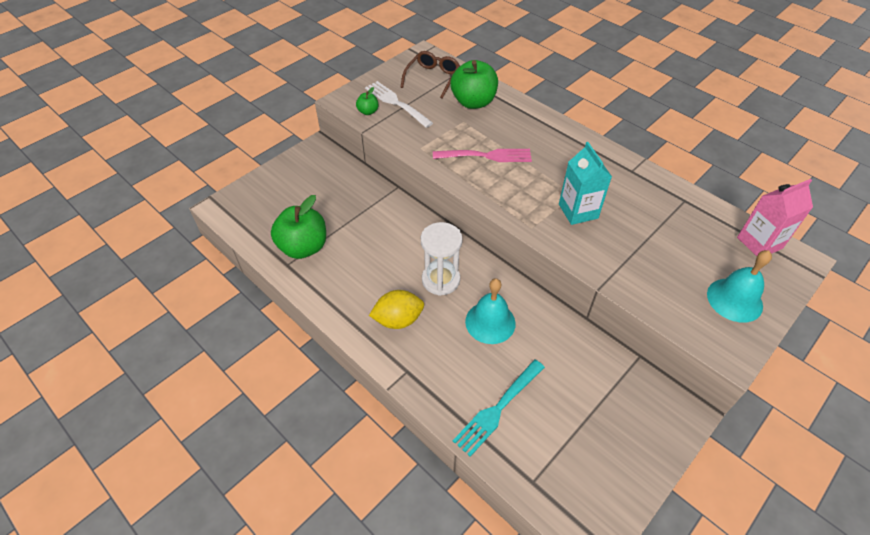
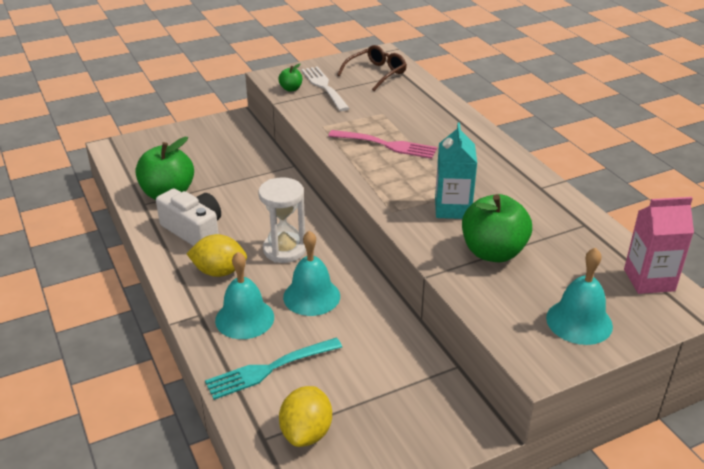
camera: 20 degrees right, 15 degrees down
(350, 282) = (194, 231): none -> white camera
(448, 363) = (244, 318): none -> turquoise bell
(473, 102) = (405, 100): green apple -> green apple (493, 252)
(563, 463) = (306, 433): none -> yellow lemon

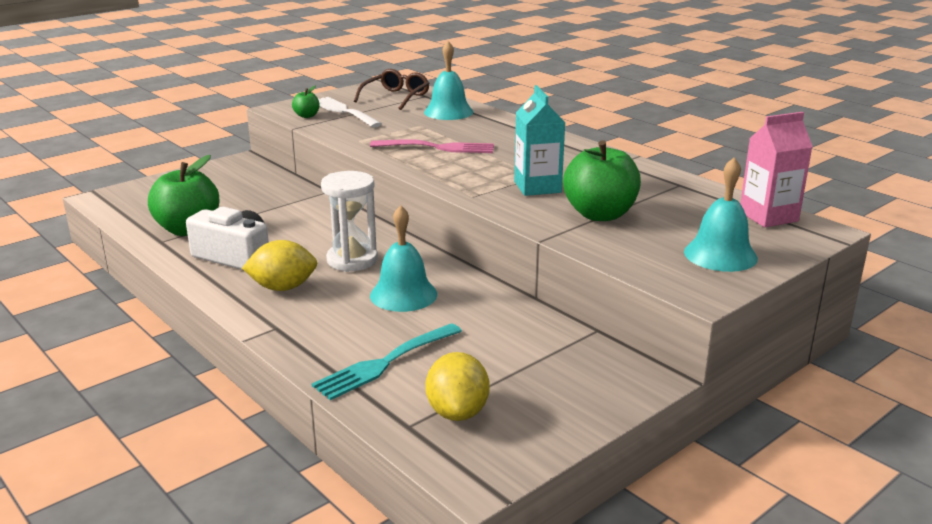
camera: 15 degrees left, 10 degrees down
(244, 318) = (333, 323): turquoise bell -> turquoise bell (448, 112)

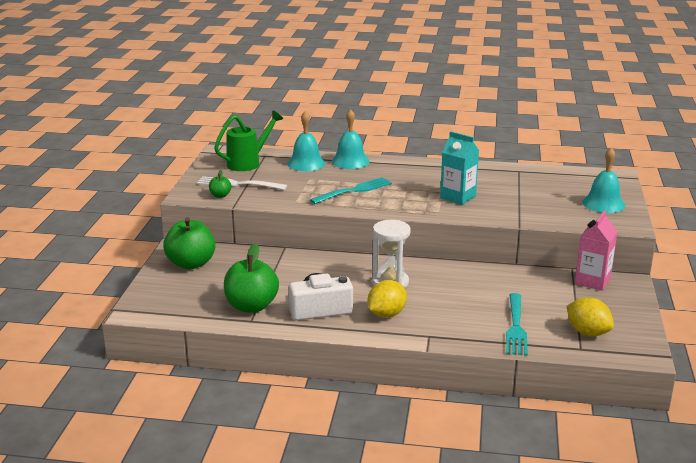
camera: 40 degrees left, 0 degrees up
(396, 97) = (248, 163): brown glasses -> green watering can
(403, 294) = (455, 290): turquoise bell -> turquoise bell (350, 161)
(438, 148) = (354, 190): pink fork -> turquoise fork
(600, 214) = (517, 202): green apple -> green apple (191, 263)
(768, 216) = (586, 175): pink carton -> pink carton (592, 281)

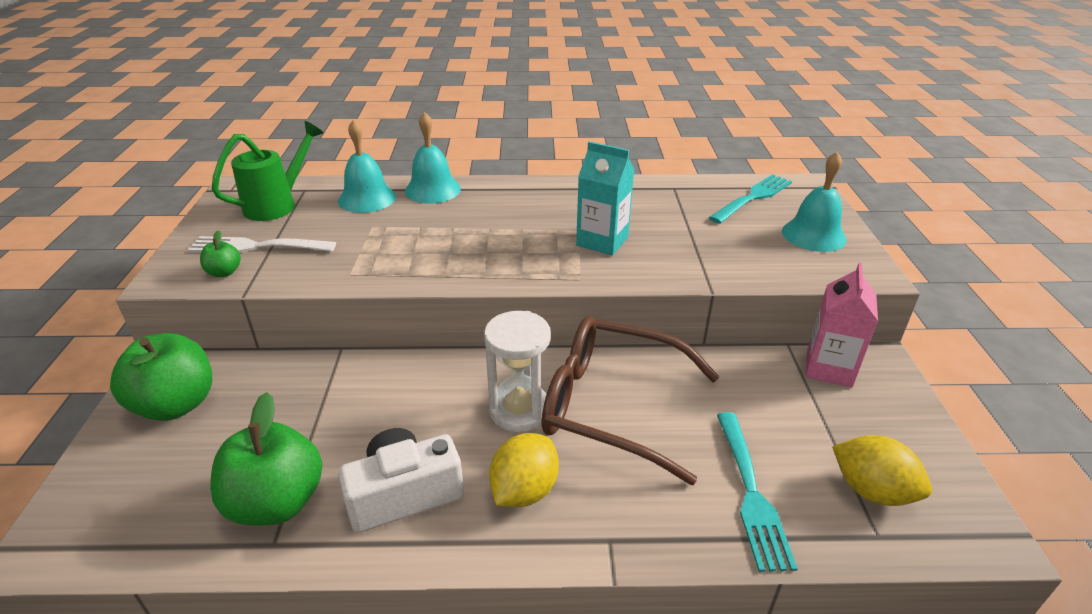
camera: 10 degrees left, 10 degrees up
(354, 190) = (443, 243): turquoise fork -> turquoise fork (753, 197)
(447, 286) = (613, 406): none -> brown glasses

